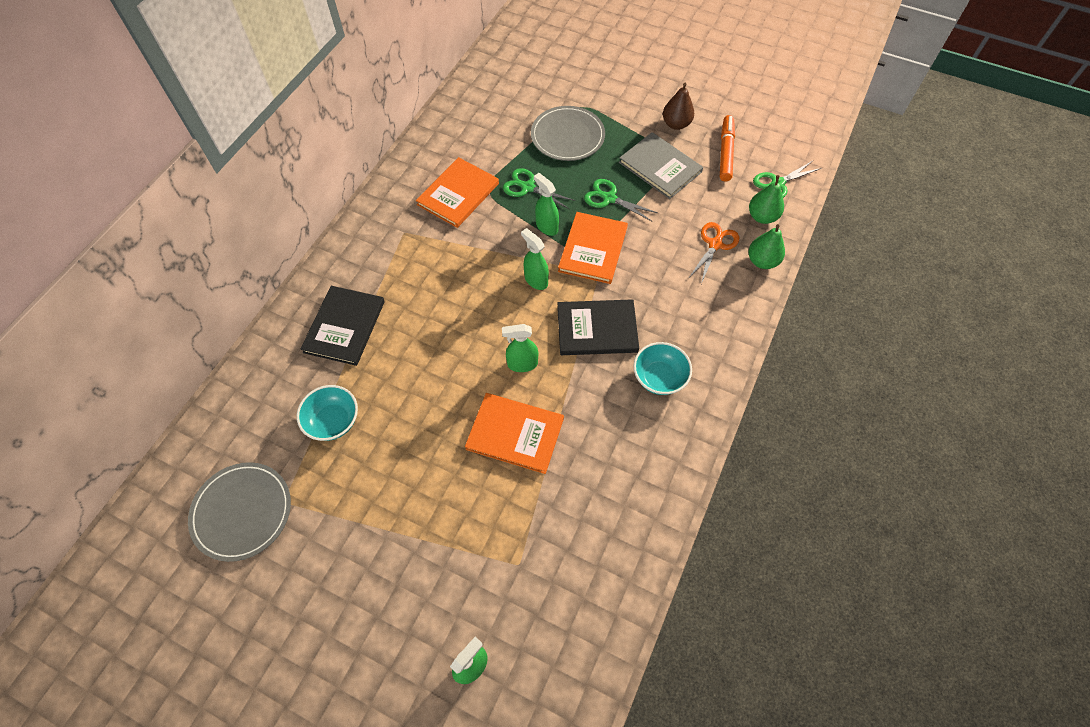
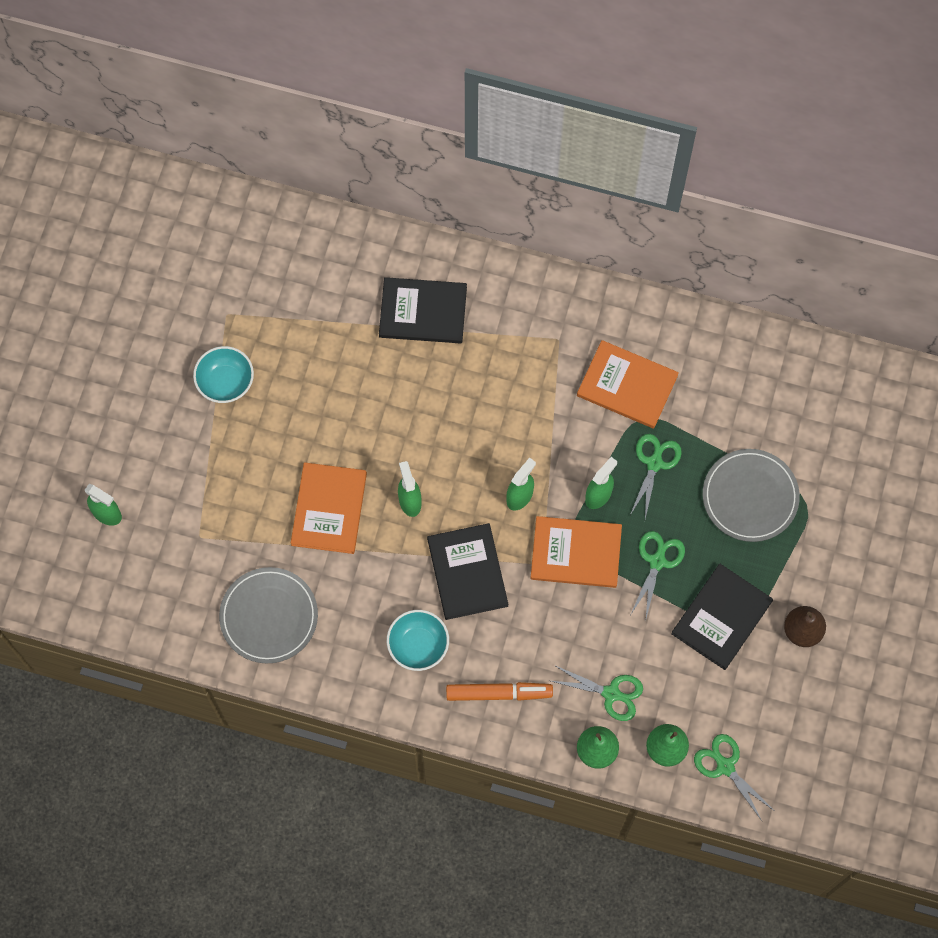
camera: 80 degrees right, 10 degrees up
(242, 512) = (211, 281): grey plate -> grey plate (269, 616)
(333, 421) = (314, 333): turquoise bowl -> turquoise bowl (225, 382)
(660, 167) = (721, 617): grey book -> black book
(715, 244) = (611, 693): orange scissors -> green scissors
(725, 152) = (765, 698): orange marker -> orange marker (499, 693)

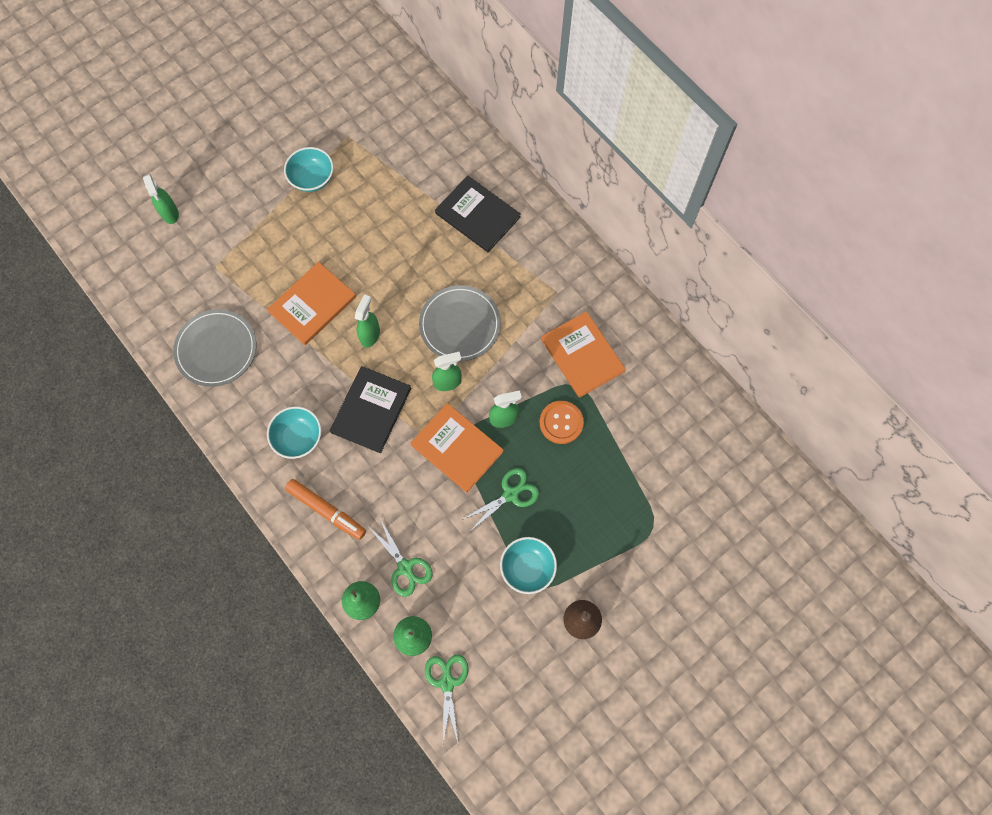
camera: 35 degrees right, 0 degrees up
(654, 463) = (561, 422): green scissors -> orange button
(721, 617) = (527, 568): black book -> turquoise bowl
(750, 496) = (614, 493): grey plate -> grey plate (460, 325)

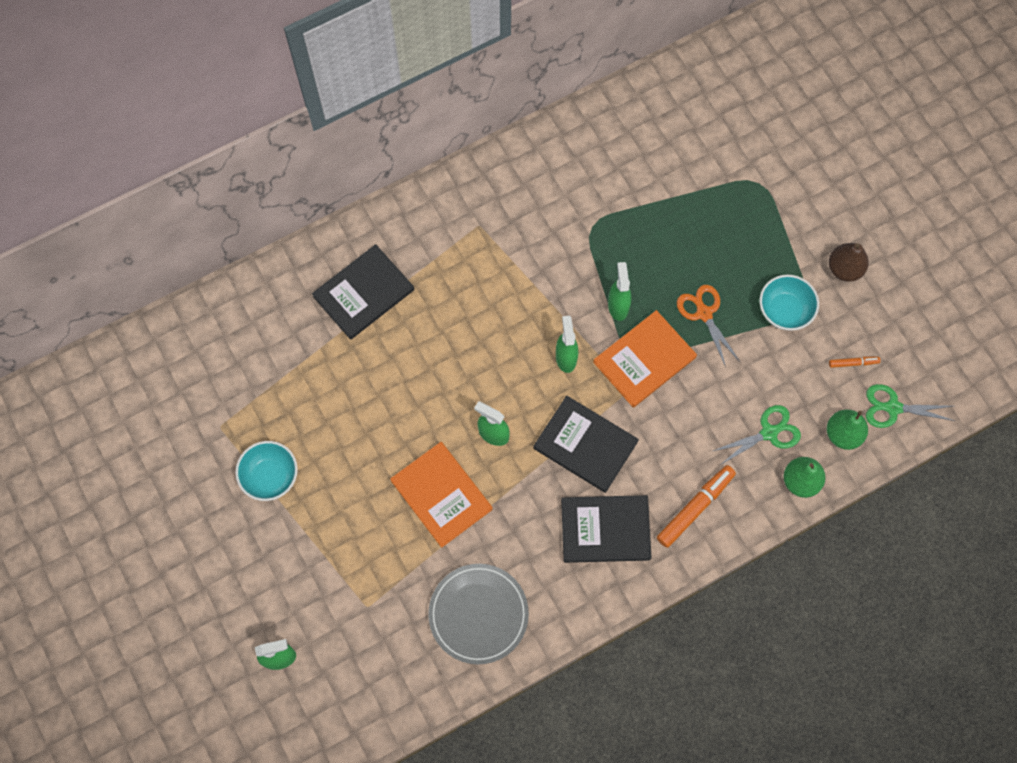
camera: 80 degrees left, 0 degrees up
(298, 438) = (605, 529): turquoise bowl -> black book
(460, 325) = (498, 334): grey plate -> none
(486, 639) = (853, 363): none -> orange marker
(510, 494) = (704, 313): green scissors -> orange scissors
(561, 422) = (632, 249): orange button -> none
(582, 355) = (558, 213): orange book -> none

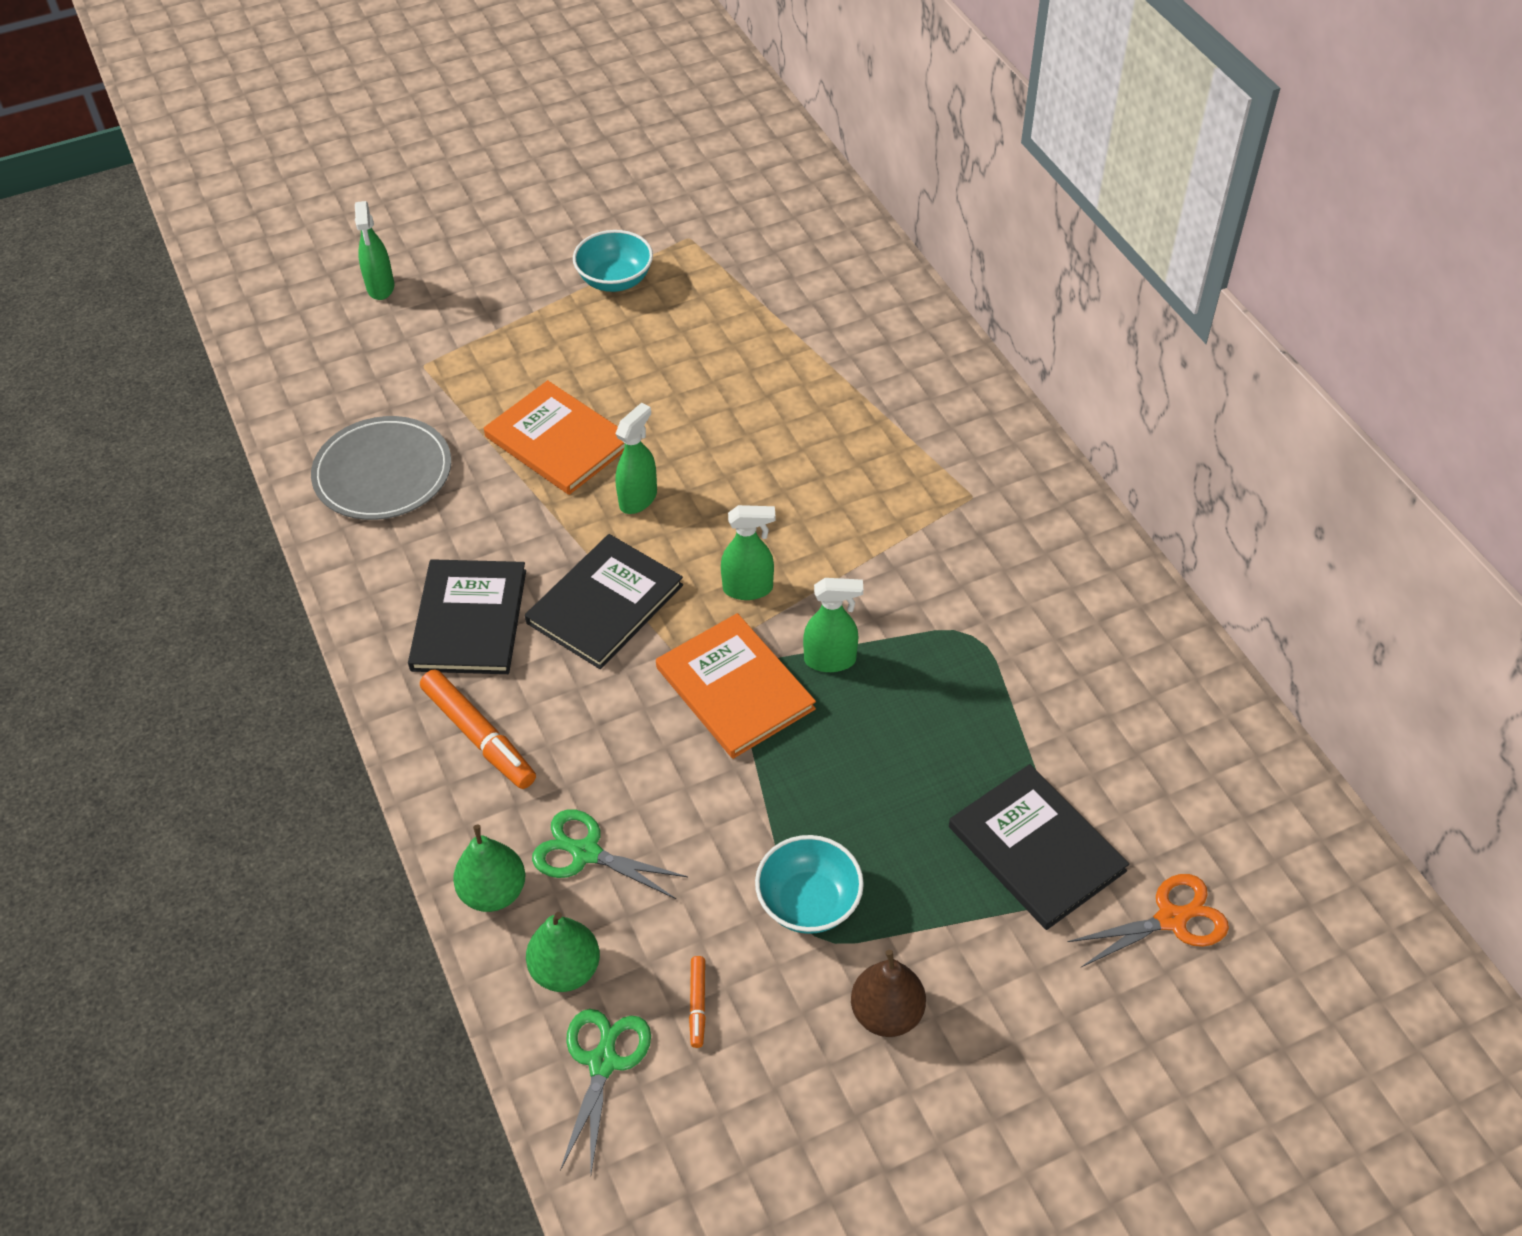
camera: 95 degrees right, 20 degrees down
(363, 293) = (866, 370): black book -> black book (1036, 849)
(441, 495) = (558, 441): orange book -> orange book turned 75 degrees clockwise
(704, 313) = (810, 778): orange scissors -> orange scissors (1171, 919)
(769, 433) = (586, 853): green scissors -> green scissors turned 135 degrees clockwise

